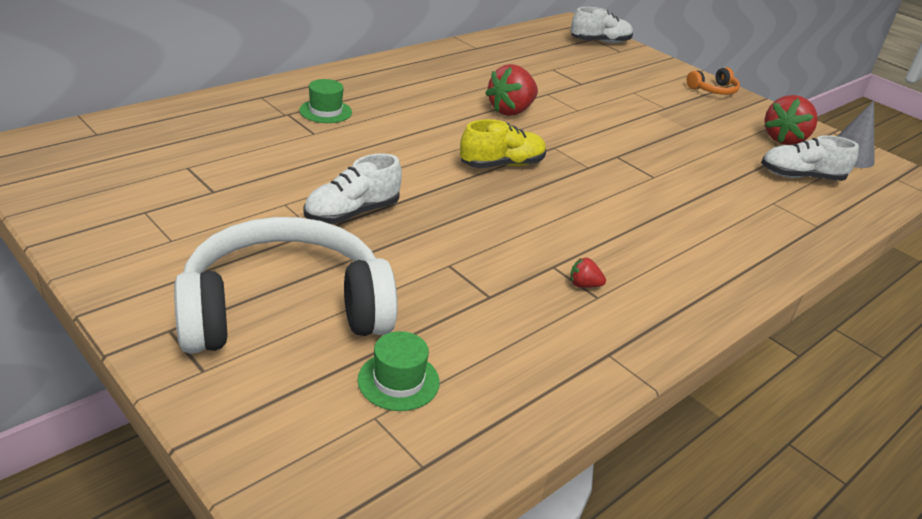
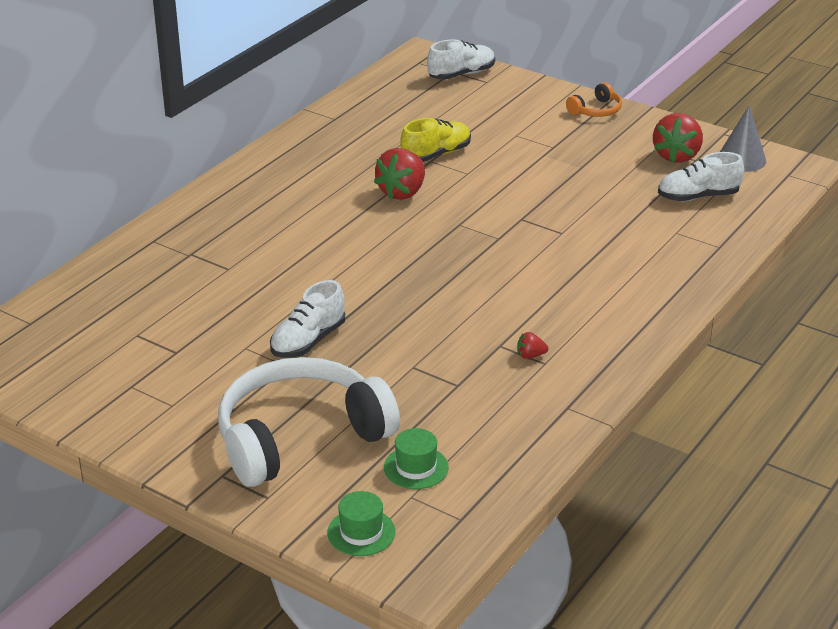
camera: 10 degrees left, 0 degrees up
(325, 111) = (225, 241): green hat -> green hat (361, 532)
(502, 165) = (418, 257): yellow shoe -> yellow shoe (436, 155)

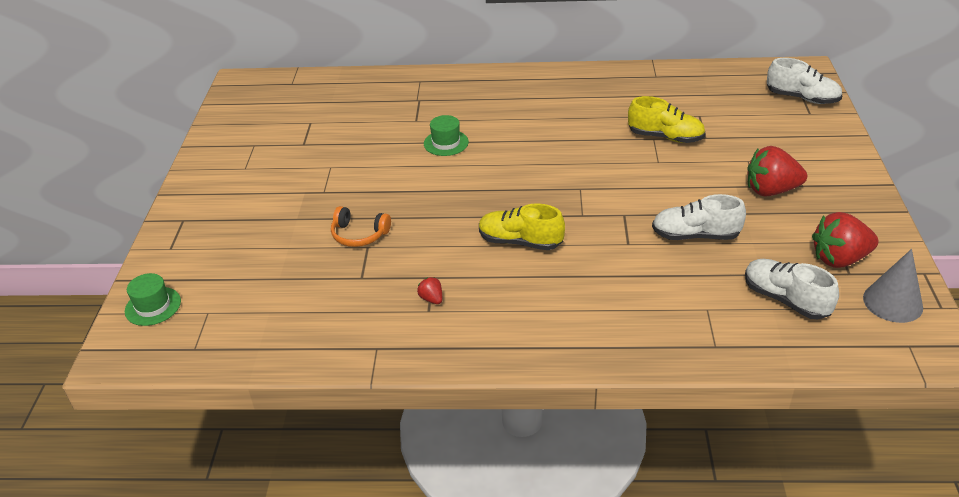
camera: 60 degrees right, 5 degrees up
(300, 437) = (245, 233): white headphones -> none
(308, 341) = (359, 188): white shoe -> white shoe (695, 235)
(402, 192) = (593, 145): red strawberry -> red strawberry (771, 190)
(416, 467) = (243, 300): green hat -> green hat (446, 143)
(501, 282) = (520, 242): none -> yellow shoe
(596, 110) = (849, 184): orange headphones -> orange headphones (359, 235)

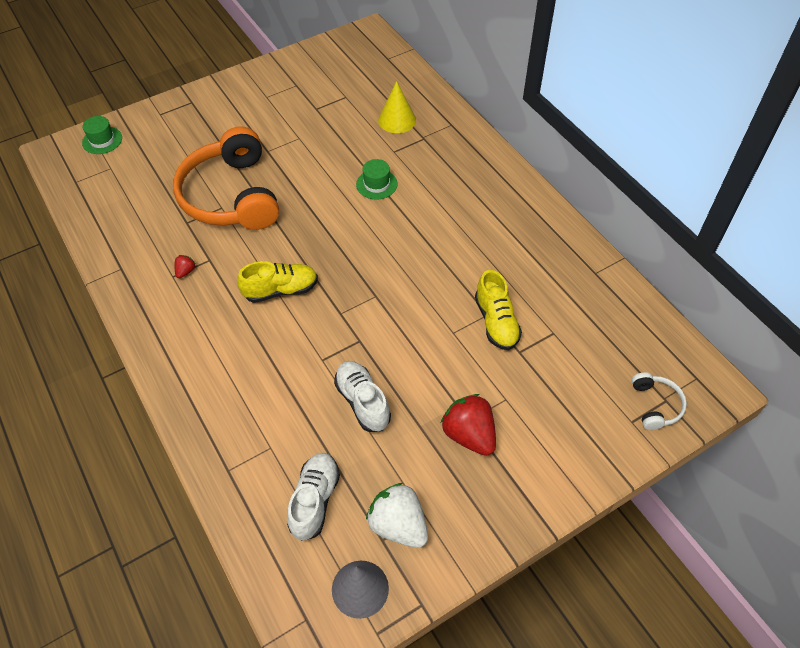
camera: 55 degrees right, 15 degrees up
(359, 235) = (231, 196): orange headphones -> orange headphones, size x2.38
(378, 105) = (397, 120): none -> yellow cone
(520, 242) = (281, 290): yellow shoe -> yellow shoe turned 90 degrees clockwise
(802, 98) = (655, 405): white shoe -> white headphones
(839, 259) = (398, 525): red strawberry -> white strawberry

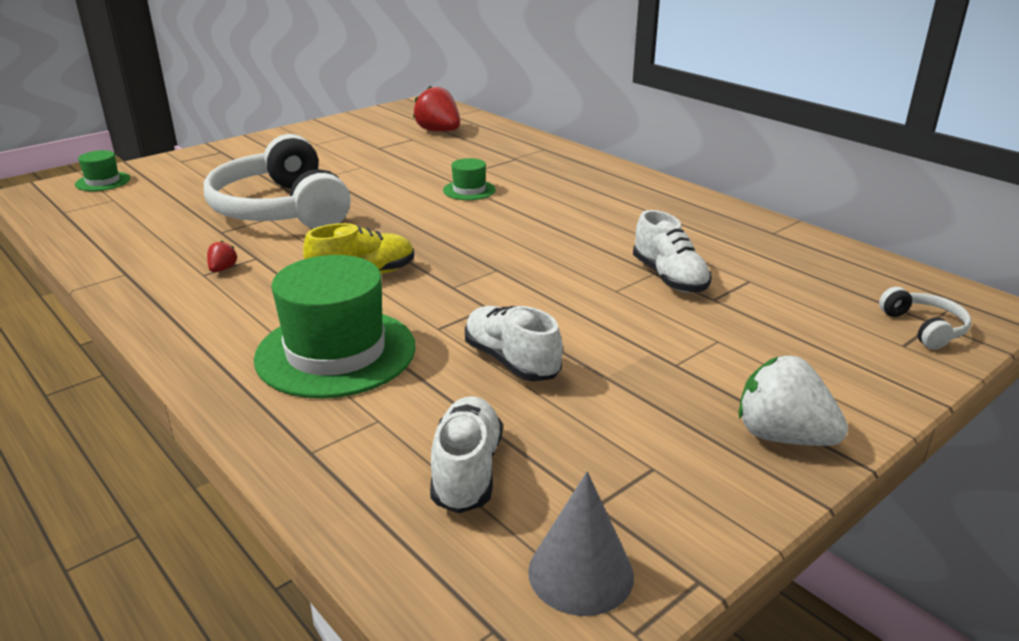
camera: 10 degrees left, 25 degrees down
(231, 196) = (281, 209): orange headphones -> white headphones
(252, 377) = (336, 352): none -> green hat
(397, 120) = (479, 149): yellow cone -> none
(398, 525) = (616, 485): white strawberry -> white strawberry (782, 436)
(469, 435) = (683, 378): red strawberry -> red strawberry (438, 131)
(496, 322) = (669, 278): yellow shoe -> white shoe

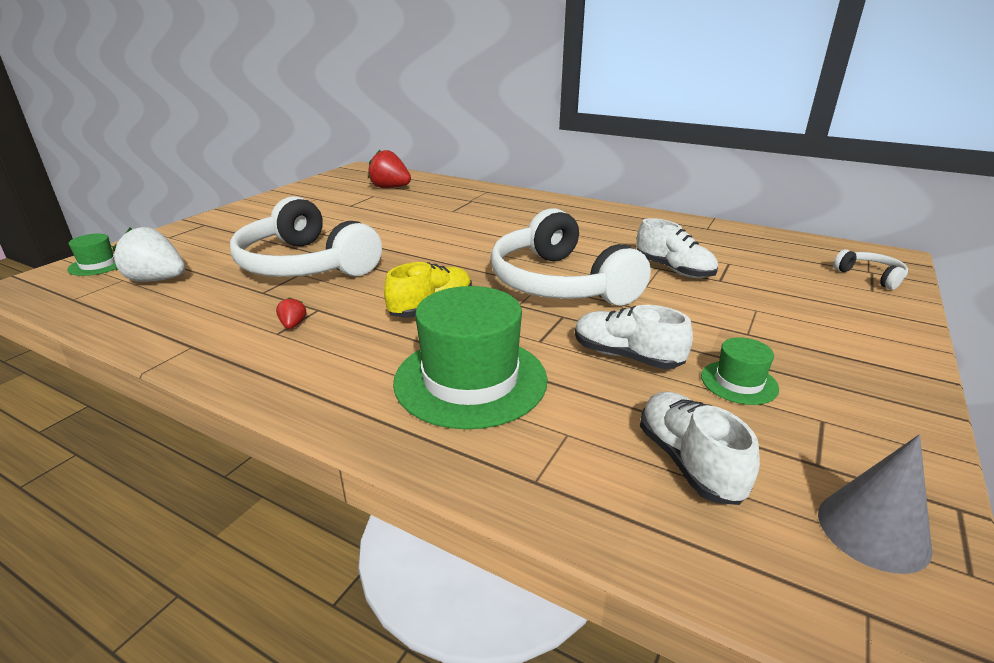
camera: 20 degrees left, 0 degrees up
(469, 190) = (458, 228): green hat -> green hat (739, 382)
(519, 271) = (559, 283): none -> white headphones
(782, 436) = (877, 372): white strawberry -> white strawberry (157, 280)

